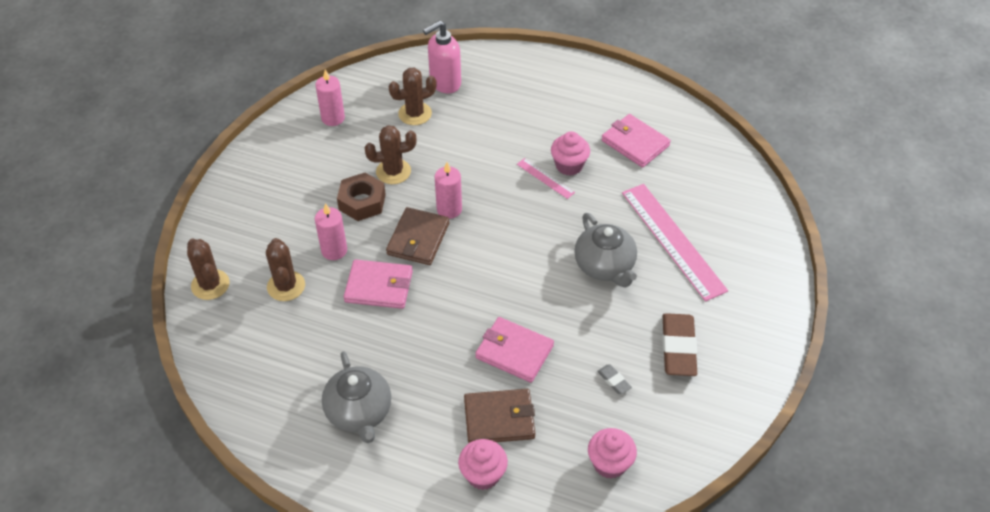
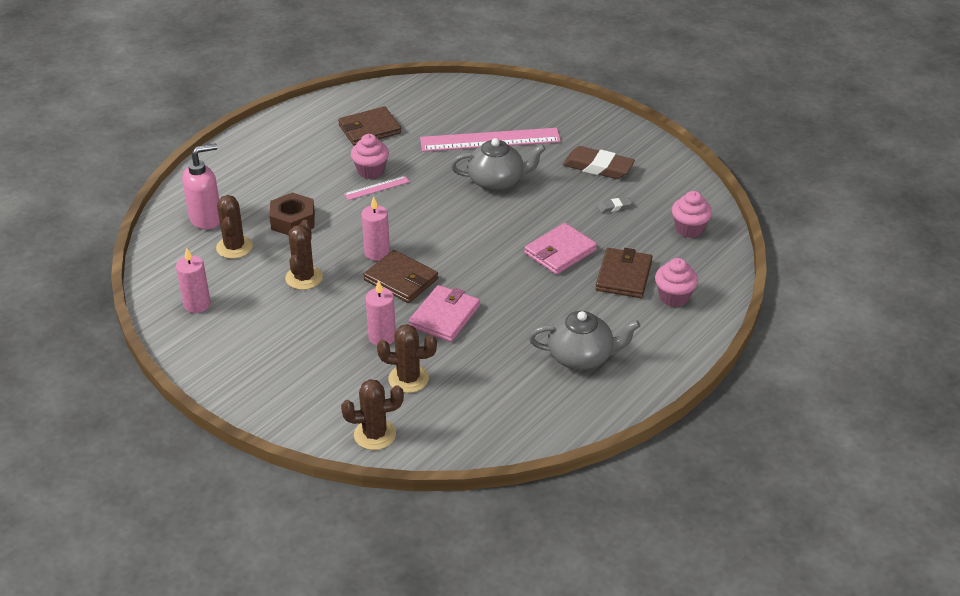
camera: 70 degrees left, 10 degrees down
(362, 202) = (330, 306): brown nut -> brown nut (293, 221)
(444, 83) = (206, 219): pink soap dispenser -> pink soap dispenser turned 105 degrees counterclockwise
(635, 143) = (369, 129): pink wallet -> brown wallet

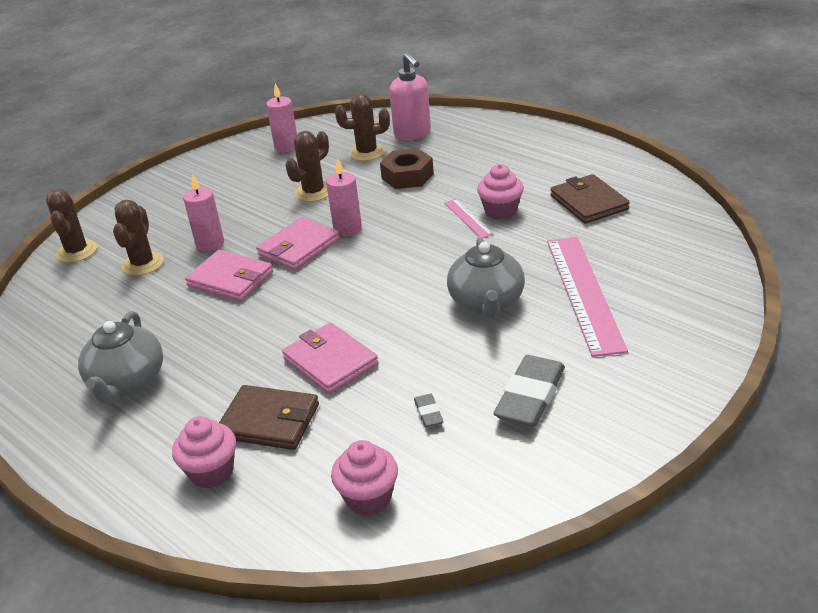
camera: 95 degrees right, 5 degrees down
(304, 278) = (313, 192): brown cactus -> brown cactus turned 60 degrees counterclockwise
(401, 280) = (298, 247): brown wallet -> pink wallet
(598, 167) = (530, 396): brown eraser -> grey eraser

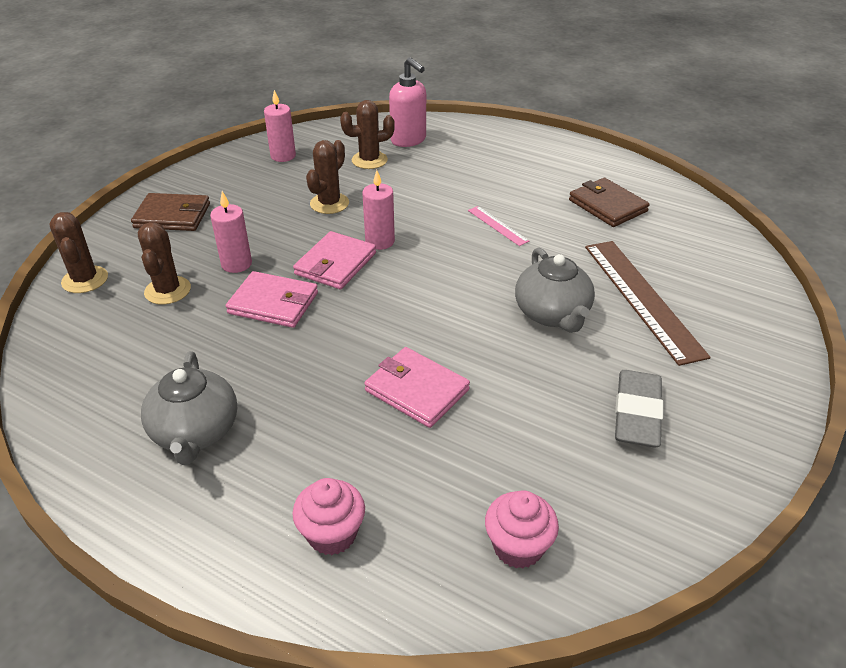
camera: 15 degrees left, 5 degrees up
(269, 421) = (375, 465): brown wallet -> brown wallet (172, 216)
(407, 176) = (420, 184): brown nut -> none
(428, 413) = (542, 441): grey eraser -> none
(501, 211) = (527, 217): pink cupcake -> none
(584, 292) = (642, 298): pink ruler -> brown ruler

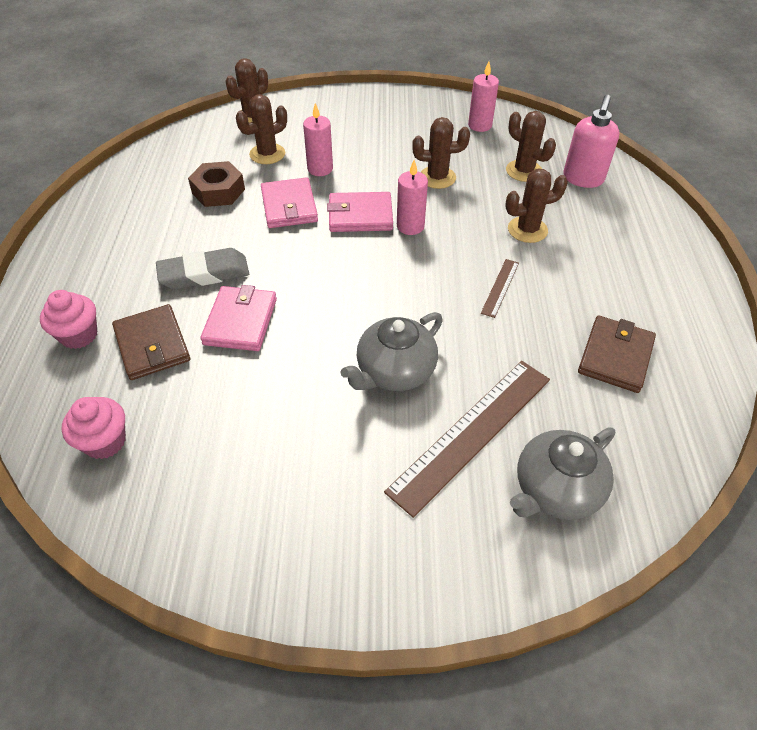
camera: 60 degrees right, 10 degrees up
(172, 216) = (351, 115): brown wallet -> brown wallet (152, 345)
(190, 346) = (218, 191): none -> brown nut
(195, 432) = (139, 233): grey teapot -> grey teapot (555, 490)
(443, 187) = (527, 230): none -> brown cactus
(497, 225) = (500, 287): pink ruler -> brown ruler
(637, 413) = (295, 477): grey eraser -> grey eraser (204, 274)

